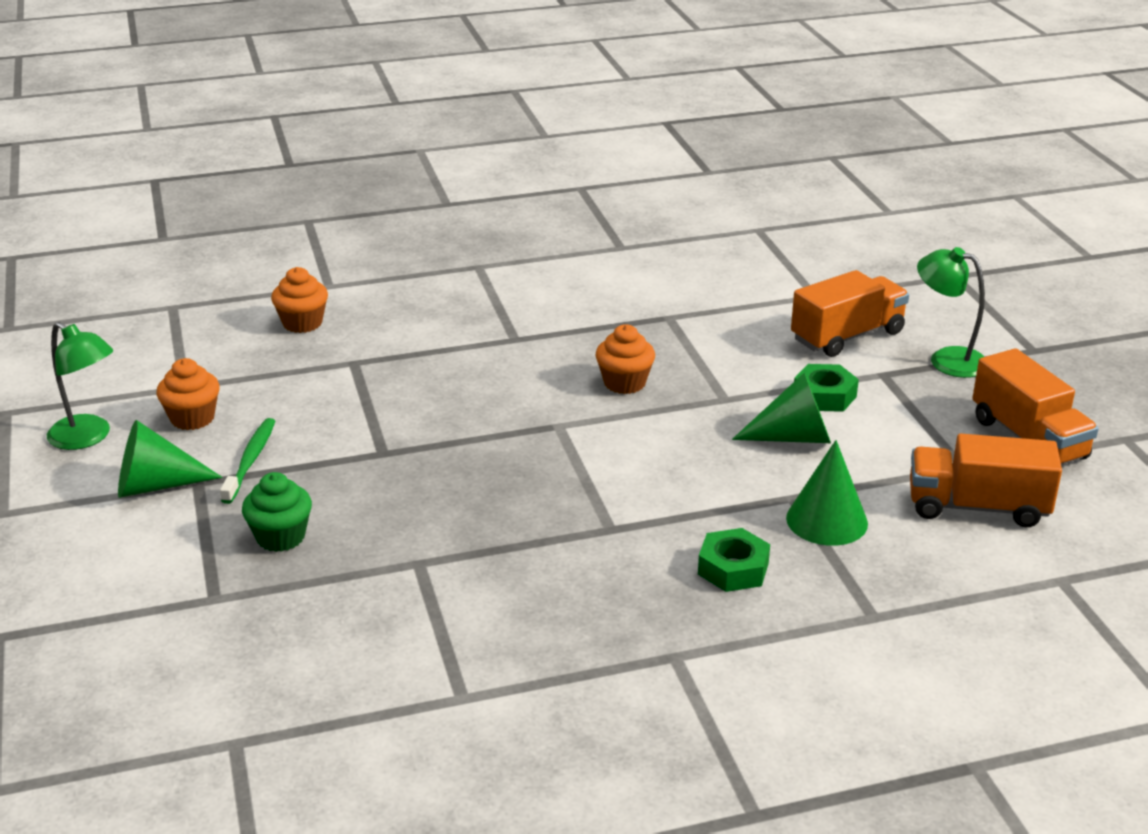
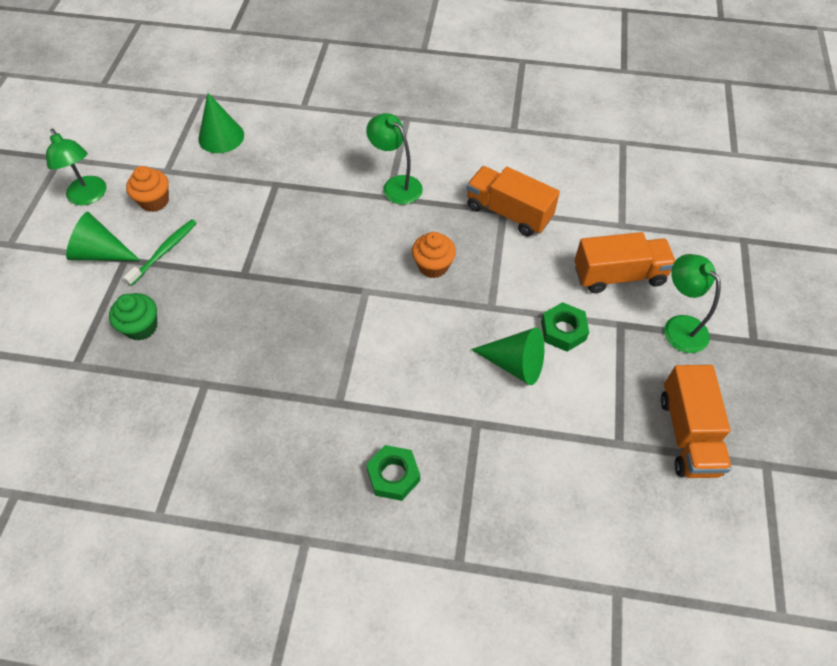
camera: 25 degrees right, 25 degrees up
(302, 323) = (267, 136): orange cupcake -> none
(516, 326) = (396, 185): none -> green lamp
(827, 520) = (486, 456): green cone -> green cone (221, 137)
(977, 507) = (603, 489): orange truck -> orange truck (508, 213)

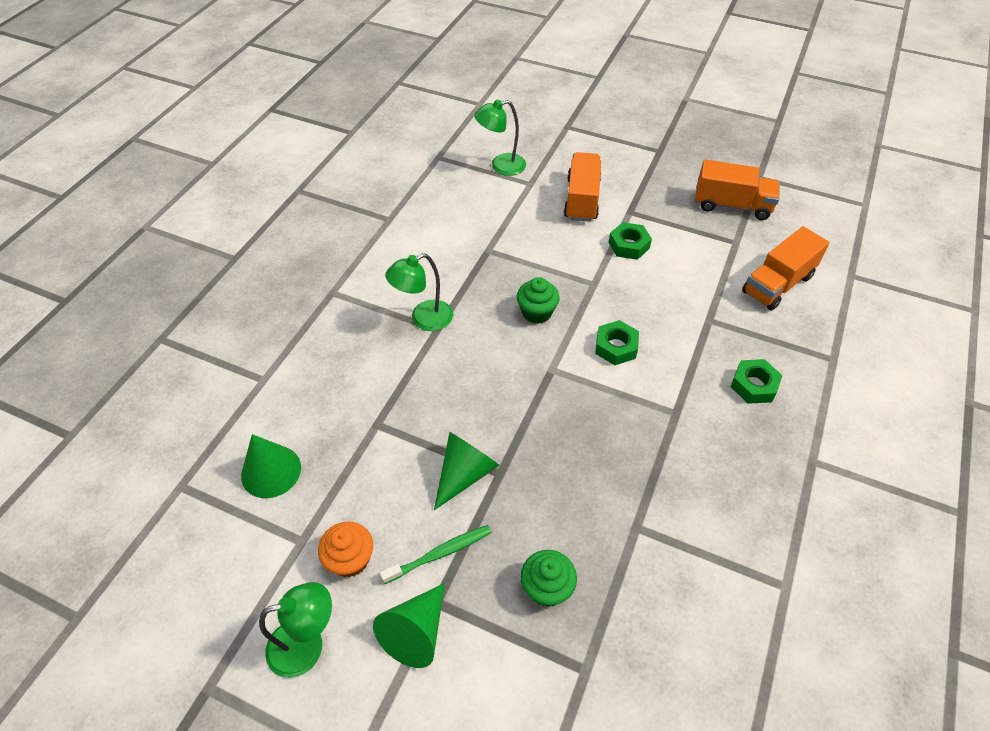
camera: 75 degrees left, 5 degrees down
(164, 252) = (439, 554): green toothbrush -> green toothbrush turned 105 degrees clockwise
(409, 339) = (616, 347): none -> green nut
(433, 266) = (536, 312): orange cupcake -> green cupcake
(508, 213) = (491, 247): orange truck -> orange truck (777, 284)
(515, 364) = (655, 282): green cone -> green cone (465, 474)
(679, 326) = (639, 182): green lamp -> green lamp (501, 166)

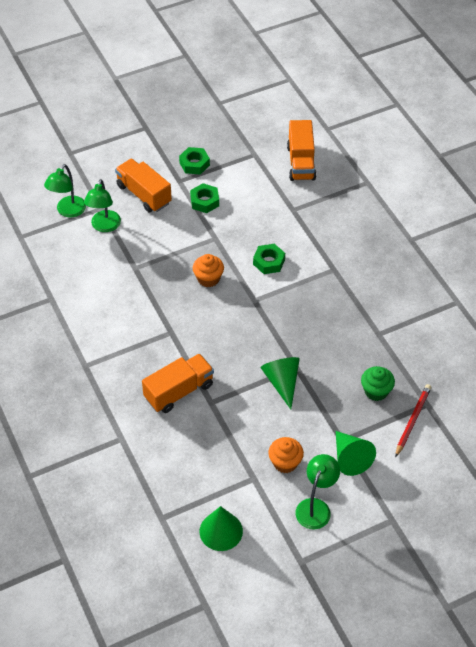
camera: 50 degrees left, 0 degrees up
(271, 471) = (194, 469): green cone -> green cone (221, 531)
(424, 319) = (157, 334): green lamp -> green lamp (104, 226)
(439, 554) = (318, 423): green toothbrush -> none
(536, 312) = (208, 279): green cupcake -> orange cupcake
(541, 670) = (412, 420): none -> red pencil
(732, 205) = (226, 133): orange truck -> orange truck (179, 391)
(754, 385) = (350, 226): green nut -> green nut (194, 164)

